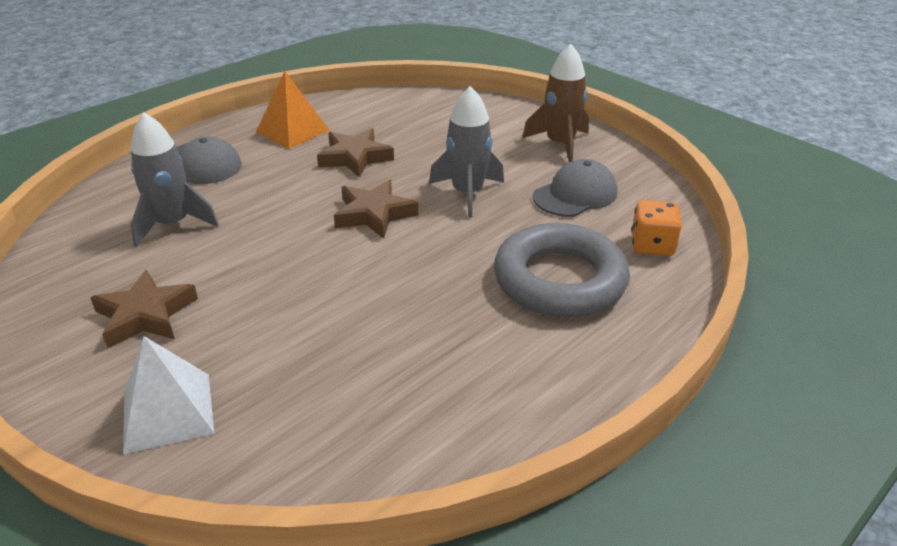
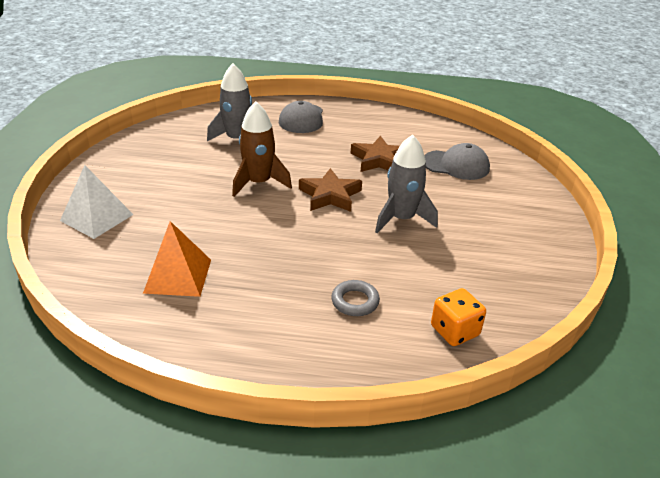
camera: 50 degrees right, 0 degrees up
(145, 315) = (158, 173): brown star -> none
(292, 131) = (374, 126): orange pyramid -> orange pyramid (178, 276)
(559, 280) = (355, 301): grey ring -> grey ring, size x0.43
(560, 144) = (525, 230): brown rocket -> brown rocket (259, 183)
(575, 195) = (468, 266): grey cap -> grey cap (456, 165)

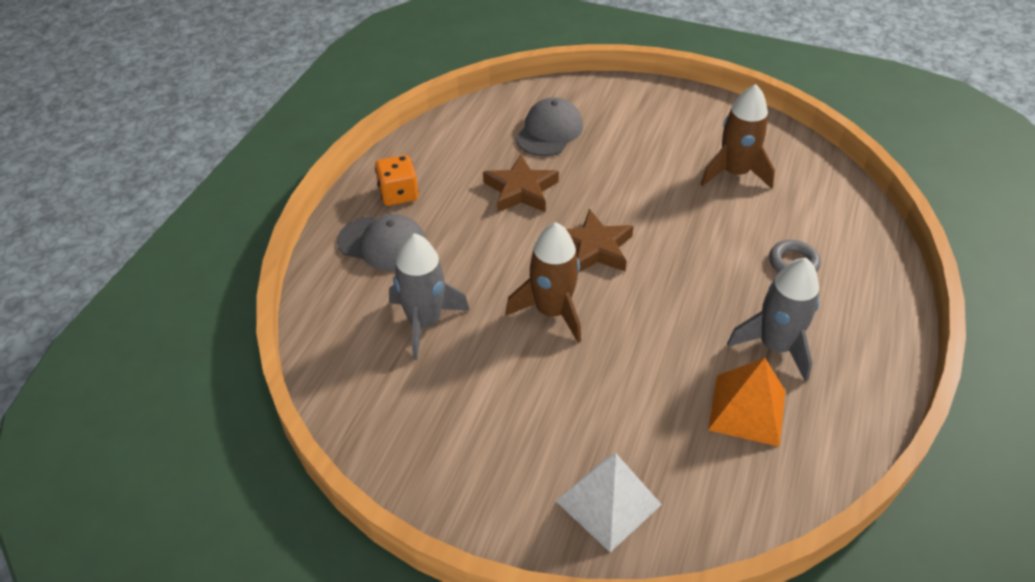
camera: 75 degrees left, 10 degrees up
(402, 219) = (652, 199): grey rocket -> grey rocket (775, 346)
(454, 331) = (833, 204): orange dice -> orange dice (398, 194)
(464, 263) = (735, 173): none -> brown rocket

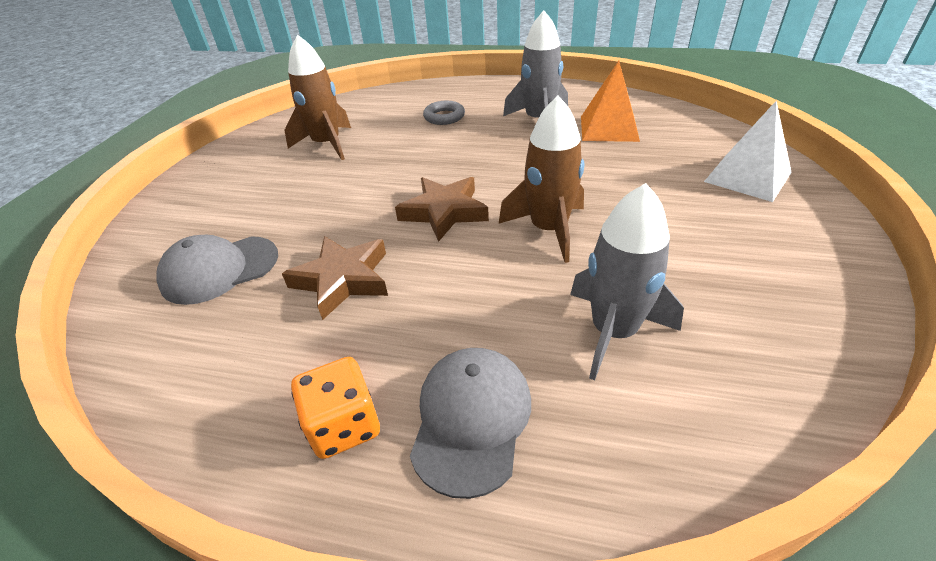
camera: 95 degrees left, 5 degrees down
(549, 131) = (219, 270): grey cap -> grey cap turned 45 degrees counterclockwise

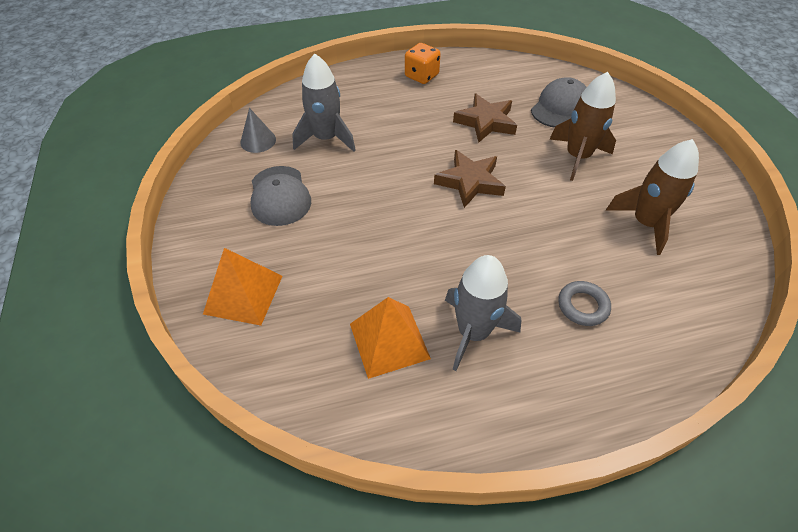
camera: 150 degrees right, 10 degrees up
(471, 419) = (374, 91): grey cap -> grey cap (280, 196)
(549, 230) = (388, 189): brown rocket -> brown rocket (577, 157)
(747, 177) = (243, 294): white pyramid -> orange pyramid
(753, 369) = (258, 141): none -> grey cone

